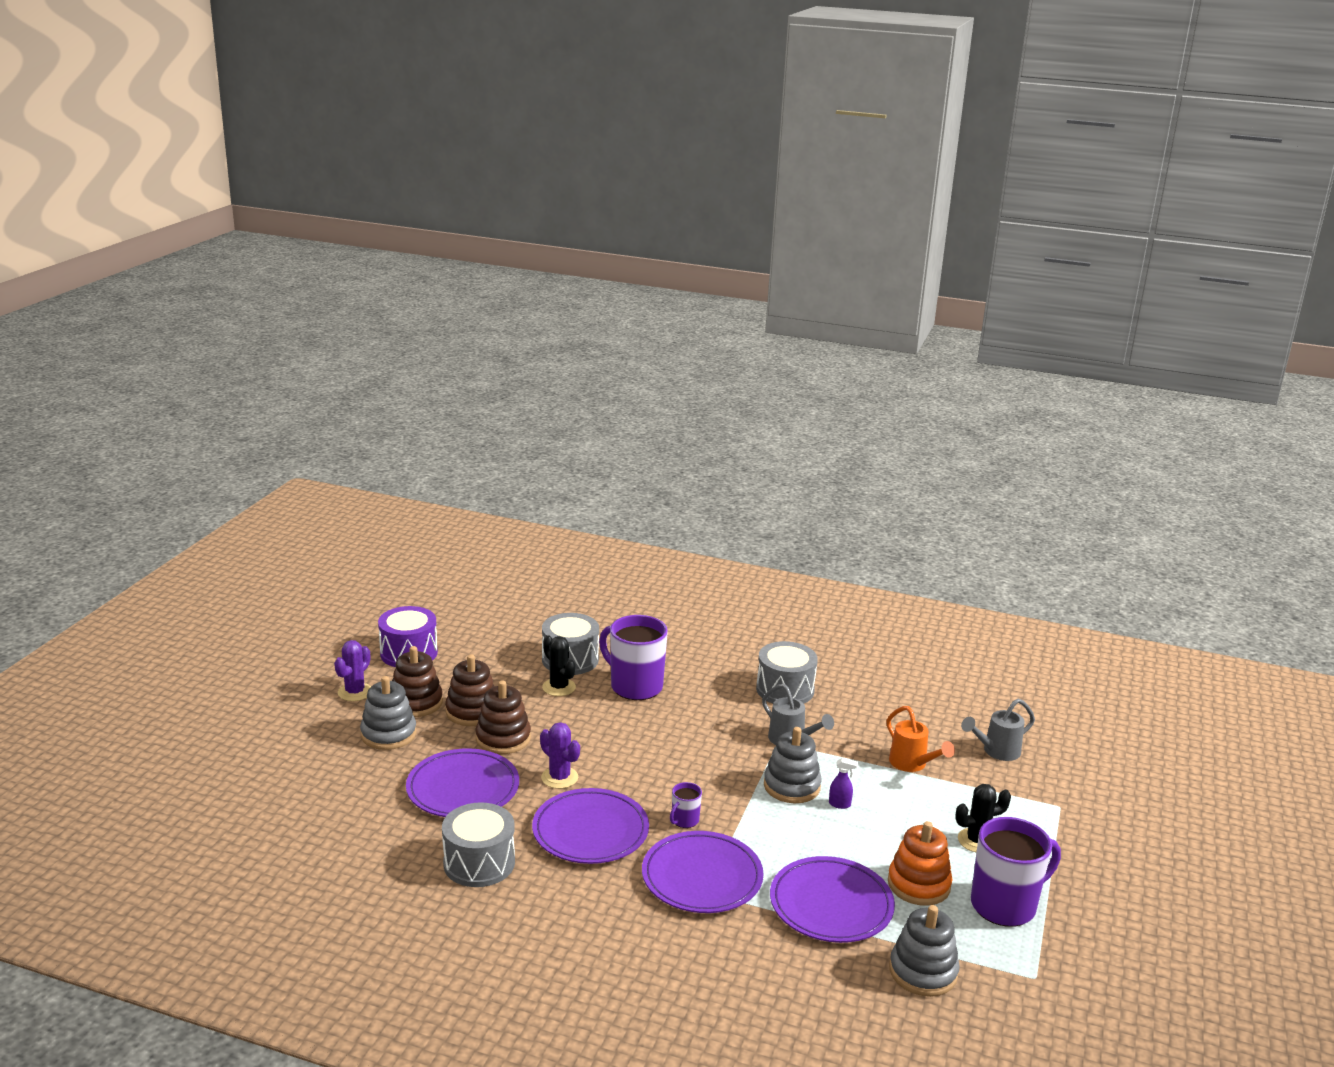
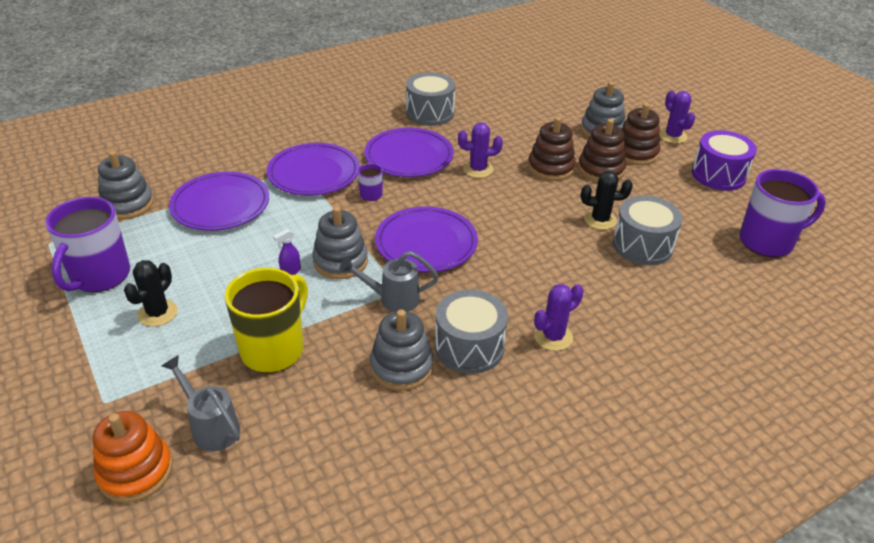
camera: 130 degrees right, 15 degrees up
(463, 788) = (508, 133): purple plate -> purple plate (426, 243)
(635, 686) = (564, 259): purple mug -> purple mug (767, 241)
(726, 663) = (553, 337): none -> purple cactus
(841, 707) = (401, 367): none -> grey stacking toy
(912, 764) = (274, 349): orange watering can -> yellow mug
(918, 884) = (175, 251): orange stacking toy -> orange stacking toy (136, 471)
(996, 752) = (211, 426): grey watering can -> grey watering can turned 60 degrees counterclockwise

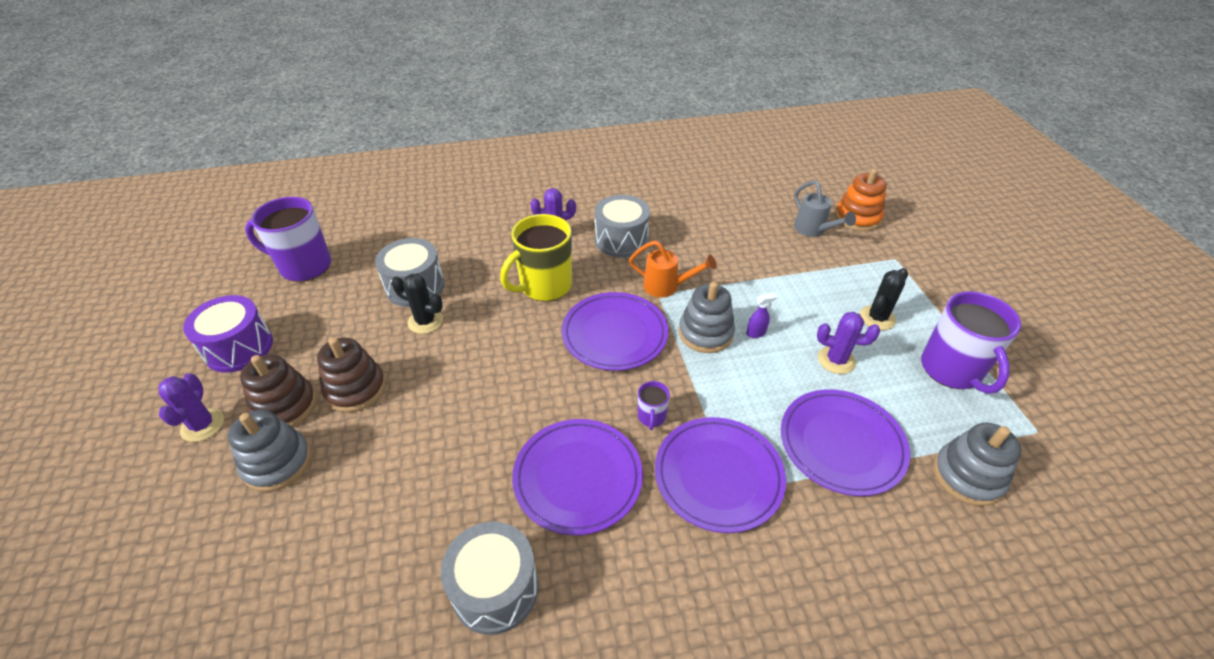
camera: 160 degrees left, 5 degrees up
(99, 276) = (952, 370): purple mug -> purple mug turned 135 degrees clockwise
(274, 349) = (771, 268): yellow mug -> yellow mug (544, 286)
(392, 299) = (667, 287): grey watering can -> orange watering can
(401, 367) = (676, 238): grey stacking toy -> none
(478, 169) = (500, 427): purple cactus -> purple cactus (836, 360)
(551, 168) = (410, 407): brown stacking toy -> none

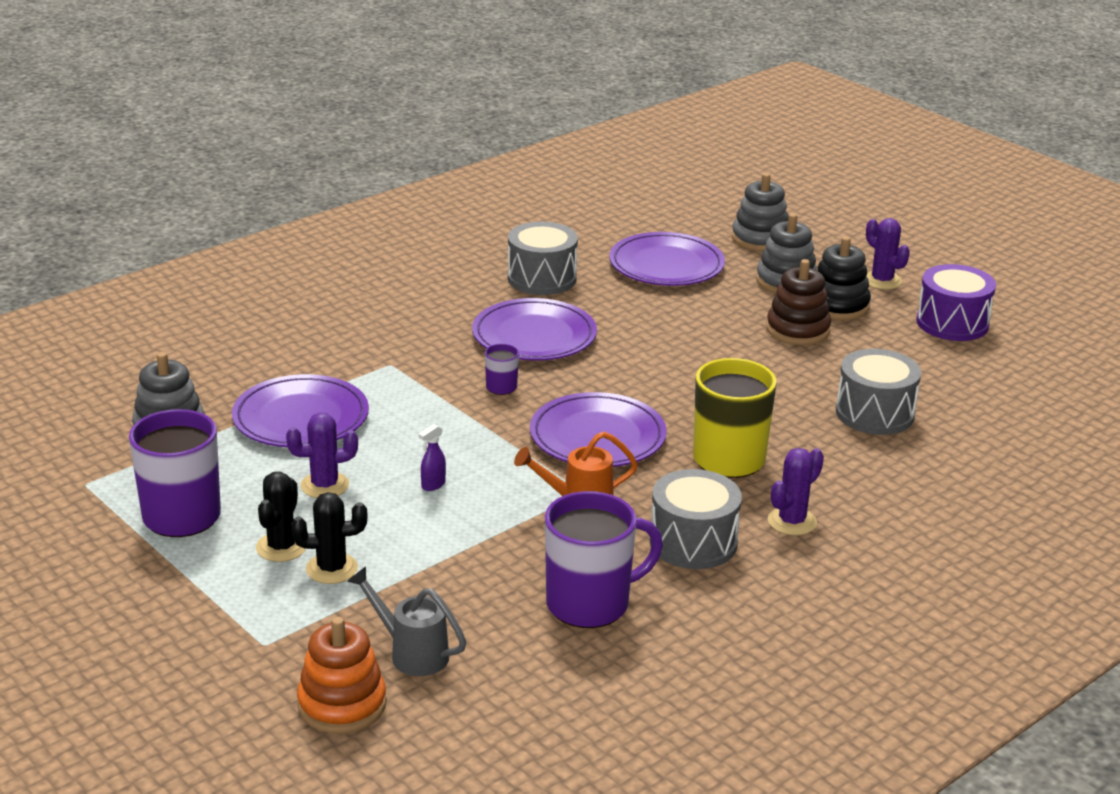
camera: 150 degrees right, 15 degrees down
(285, 406) = (838, 306): brown stacking toy -> black stacking toy
(304, 266) = (1028, 394): purple mug -> purple mug (590, 603)
(425, 321) = (813, 389): black cactus -> black cactus (331, 569)
(705, 333) = (494, 467): grey stacking toy -> grey stacking toy (760, 239)
(718, 476) = (411, 368): purple plate -> purple plate (666, 265)

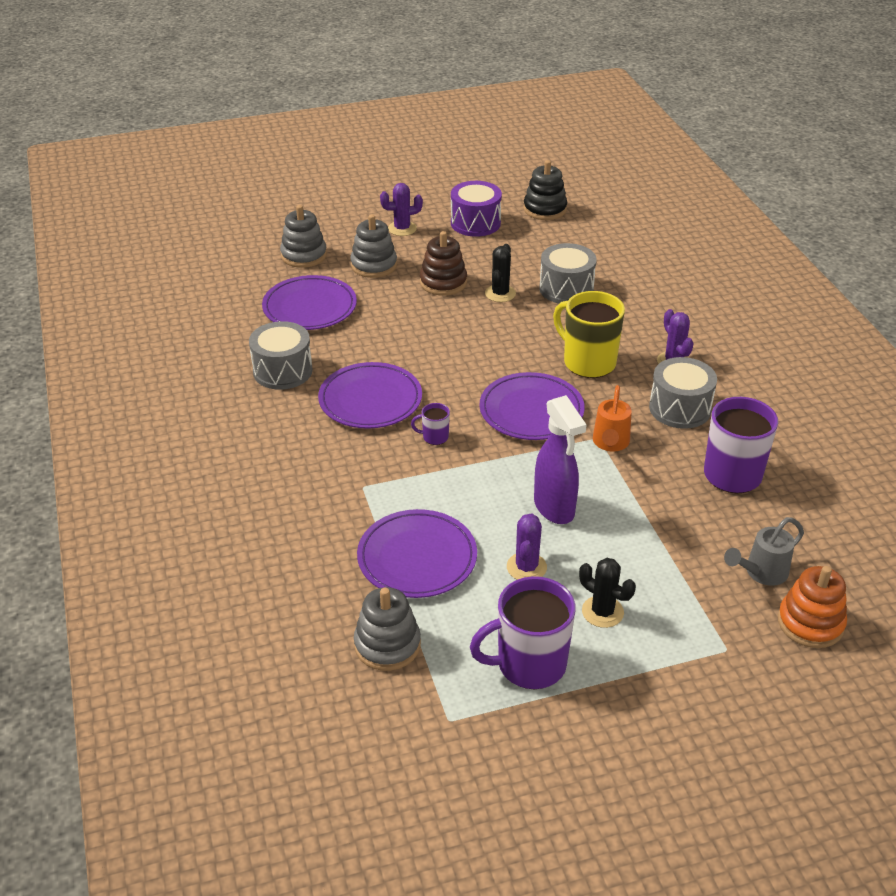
camera: 65 degrees left, 10 degrees up
(331, 569) = (643, 590): black cactus -> black cactus (500, 293)
(433, 485) = (554, 508): purple spray bottle -> purple spray bottle, size x2.46
(838, 306) = (422, 256): black stacking toy -> black stacking toy (545, 209)

